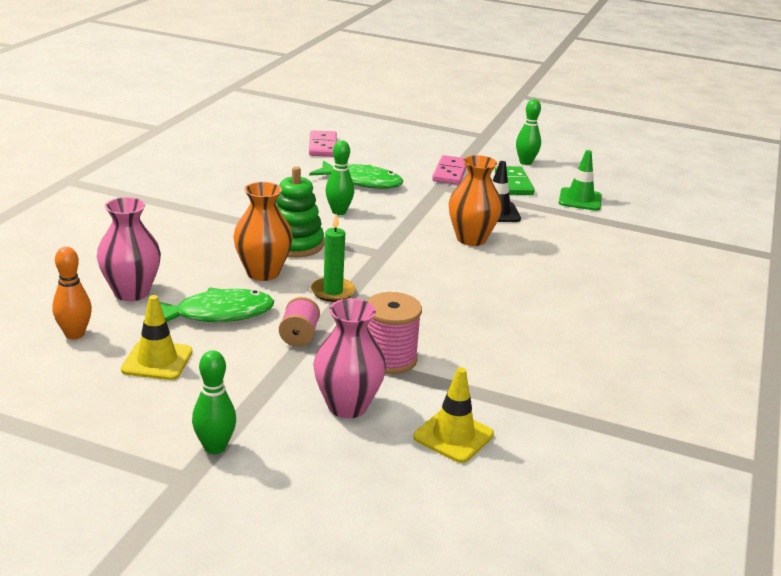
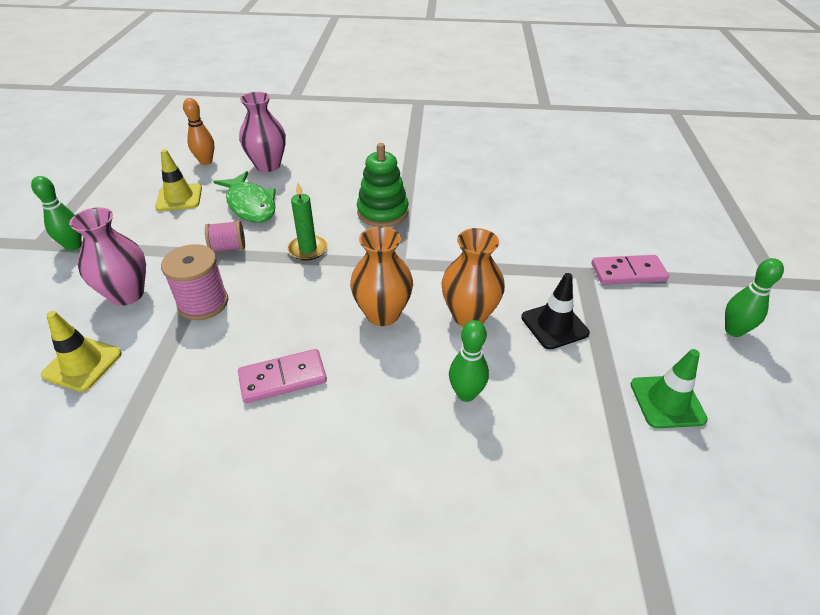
camera: 75 degrees right, 15 degrees up
(263, 273) = (323, 209): orange vase -> orange vase (382, 314)
(323, 146) = (601, 182): pink domino -> pink domino (283, 378)
(339, 212) = (464, 221): green bowling pin -> green bowling pin (466, 394)
(362, 182) = (542, 220): green fish -> none
(513, 183) = (653, 328): green domino -> none

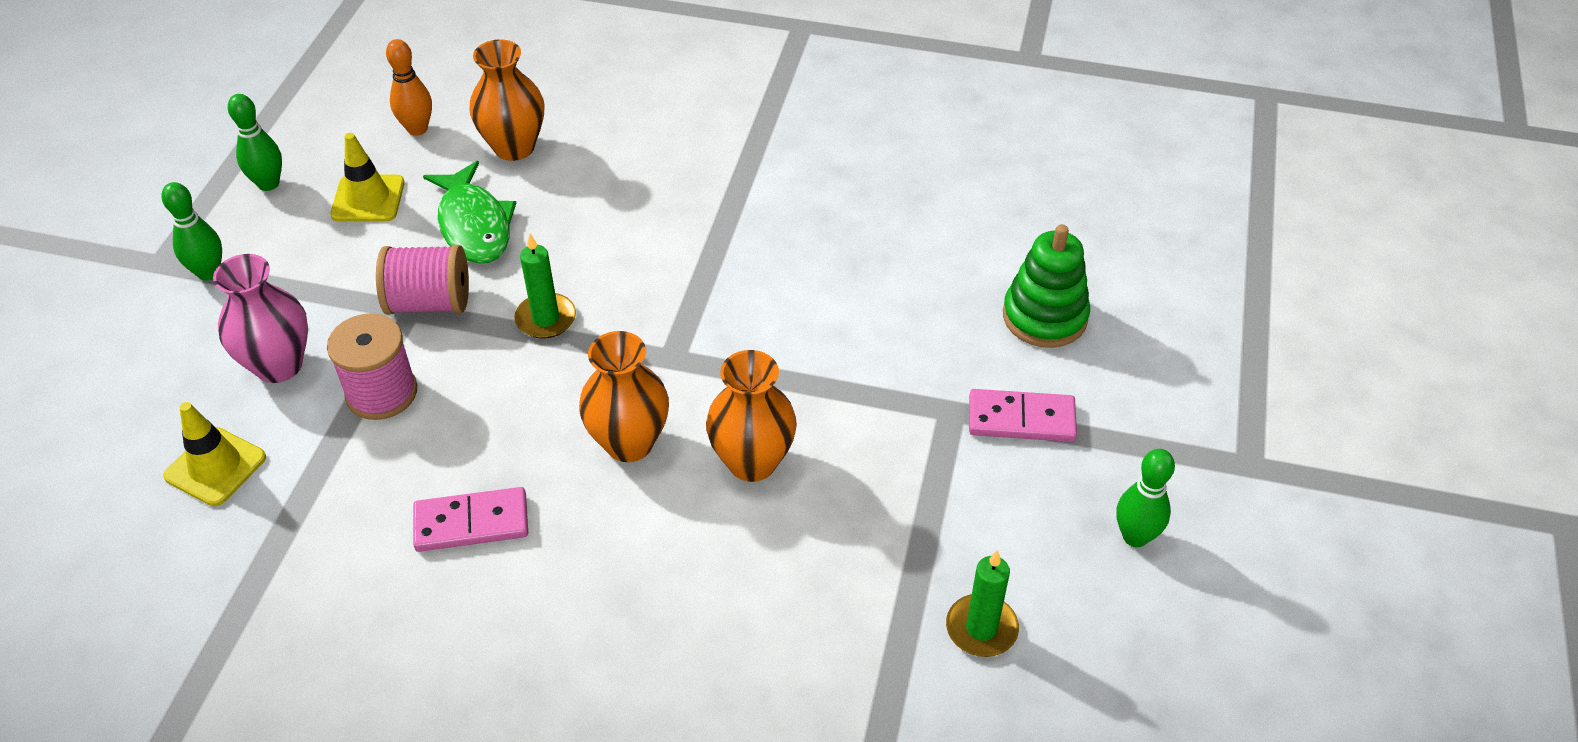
camera: 10 degrees right, 5 degrees up
(228, 248) = (429, 303): pink spool -> pink spool, size x1.54
(268, 165) = (514, 147): pink vase -> orange vase
(382, 212) = (675, 262): green stacking toy -> green stacking toy (1044, 317)
(466, 394) = (709, 579): green bowling pin -> green bowling pin (268, 184)
(554, 325) = (871, 493): black traffic cone -> none
(667, 401) = (981, 628): green traffic cone -> green candle

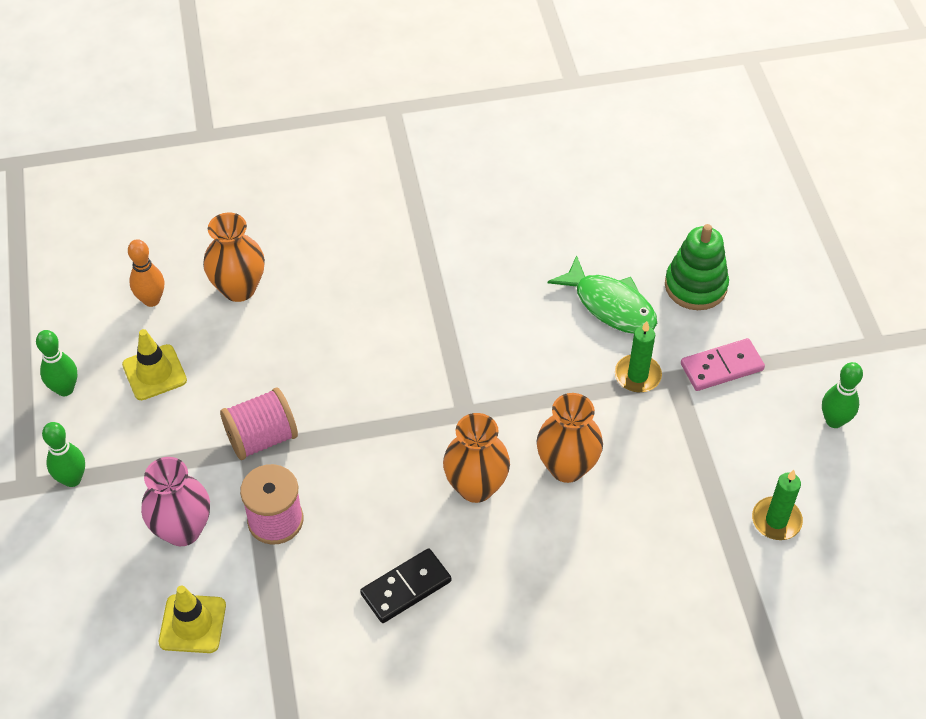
camera: 25 degrees left, 5 degrees up
(471, 523) = (406, 588): pink domino -> black domino
(474, 225) = (252, 364): green fish -> green fish (610, 305)
(546, 319) = (356, 417): green candle -> green candle (637, 375)

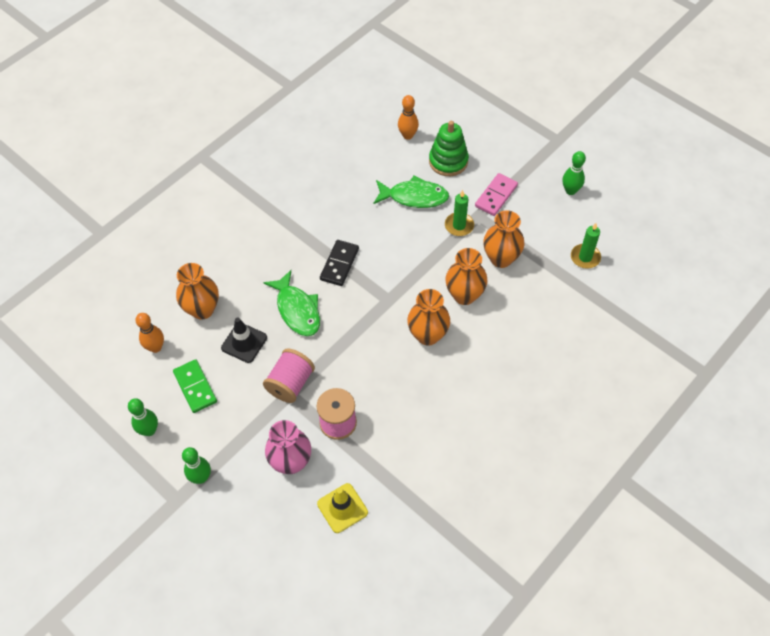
camera: 35 degrees left, 5 degrees up
(154, 372) = (195, 387): yellow traffic cone -> green domino
(251, 356) = (244, 343): none -> black traffic cone
(345, 356) = (297, 310): none -> green fish
(406, 588) = (438, 411): black domino -> black domino (339, 264)
(657, 450) = (501, 258): none -> orange vase
(670, 223) = (408, 135): none -> orange bowling pin

